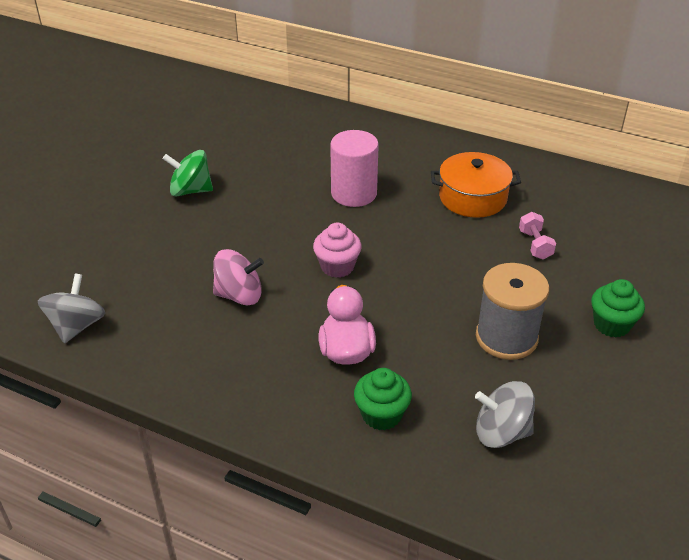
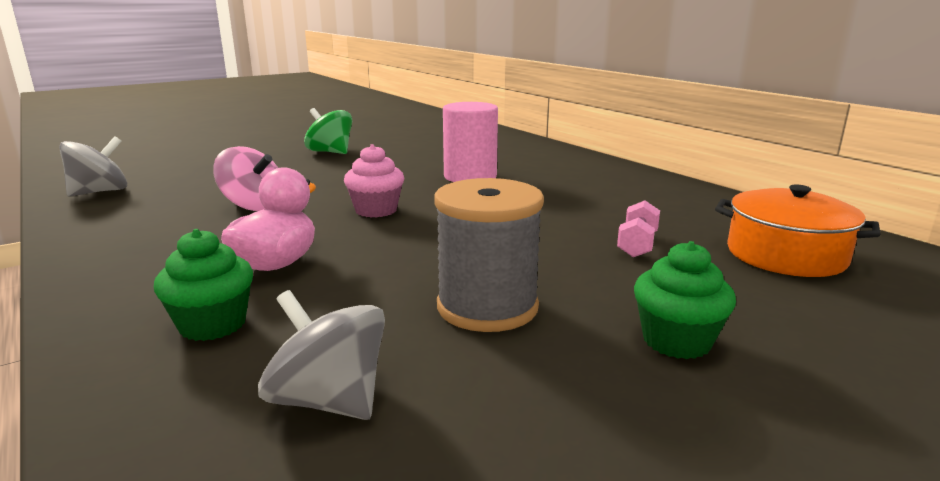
camera: 30 degrees right, 20 degrees down
(472, 198) = (598, 200): orange pot -> orange pot (785, 255)

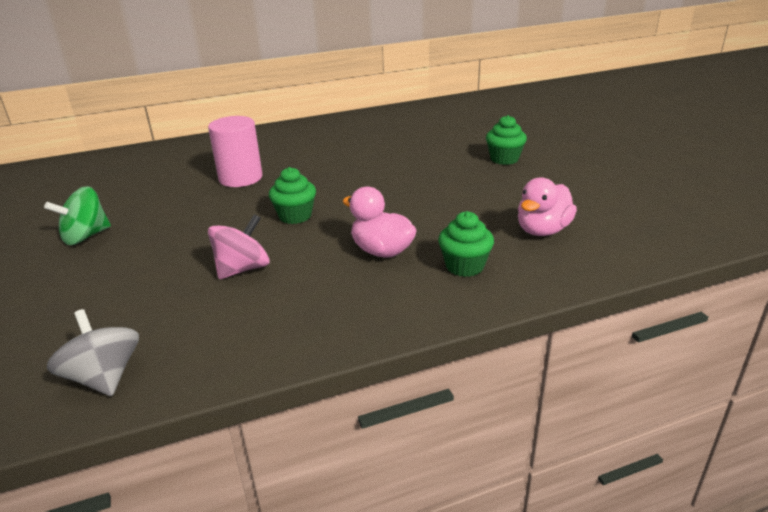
camera: 75 degrees left, 10 degrees up
(329, 400) = (542, 230): grey spinning top -> pink duck
(376, 210) = (295, 216): pink cupcake -> green cupcake
(487, 307) = (464, 191): grey spool -> none
(637, 245) = (403, 149): pink dumbbell -> none
(785, 255) = (430, 123): orange pot -> none

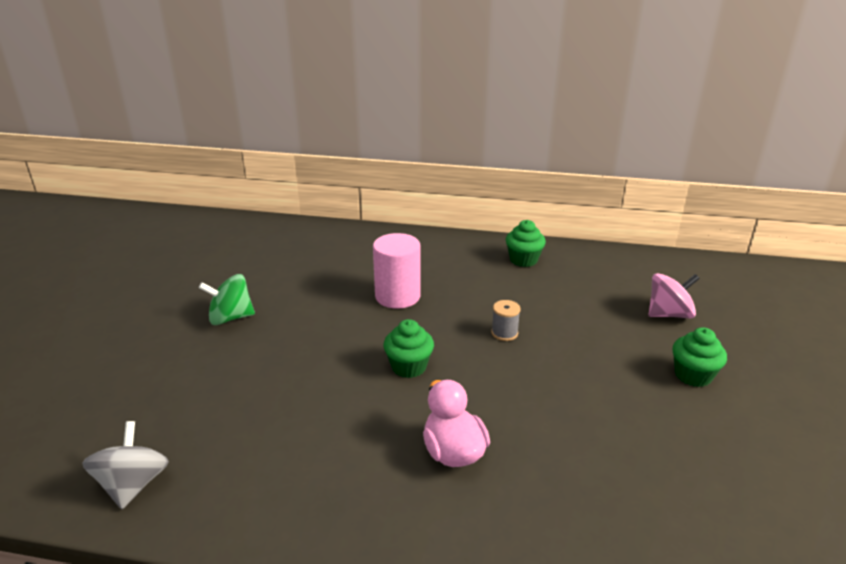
camera: 30 degrees right, 0 degrees up
(243, 269) = (316, 414): pink spinning top -> pink spinning top (669, 314)
(353, 175) = (504, 333): none -> grey spool
(464, 266) = (520, 515): green cupcake -> green cupcake (523, 260)
(542, 230) = (652, 507): pink duck -> none

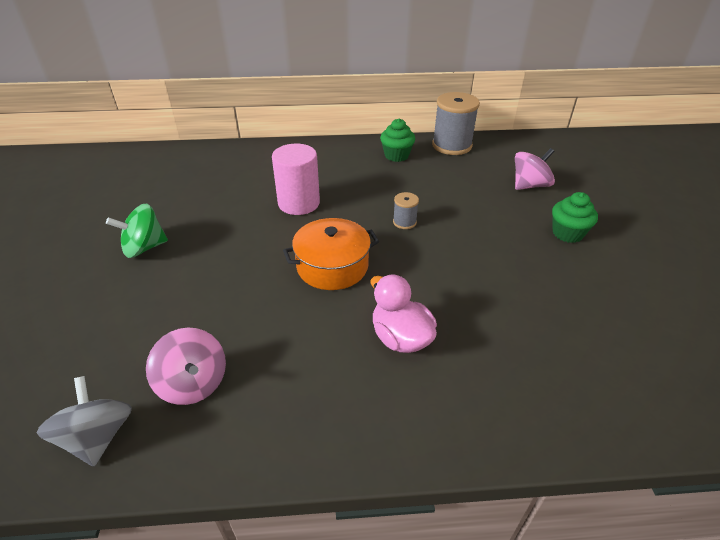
camera: 15 degrees left, 10 degrees up
(233, 454) = (193, 383): none -> pink spinning top
(409, 366) = (332, 266): green cupcake -> orange pot
(592, 256) = (451, 145): none -> grey spool

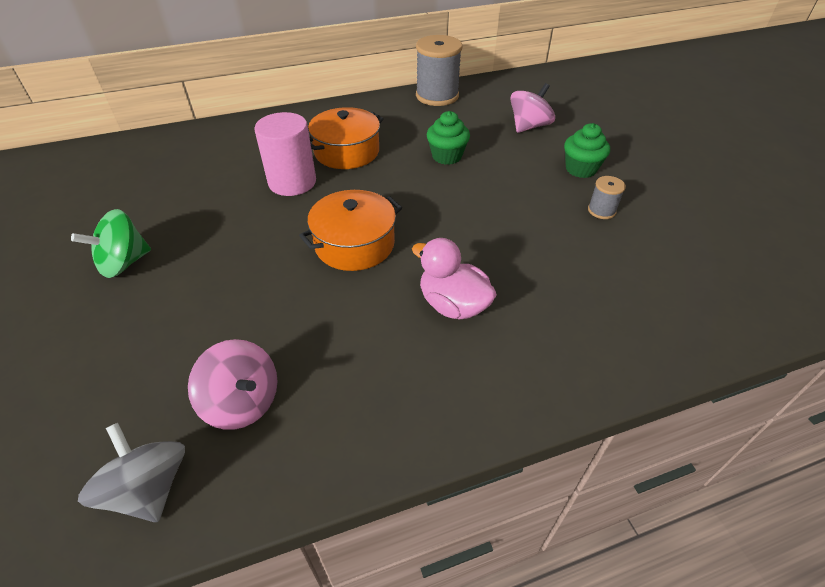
camera: 15 degrees left, 5 degrees up
(354, 184) = (347, 152): none -> orange pot
(396, 155) = (382, 114): green cupcake -> green cupcake (447, 156)
(404, 222) = (415, 184): grey spool -> grey spool (601, 210)

